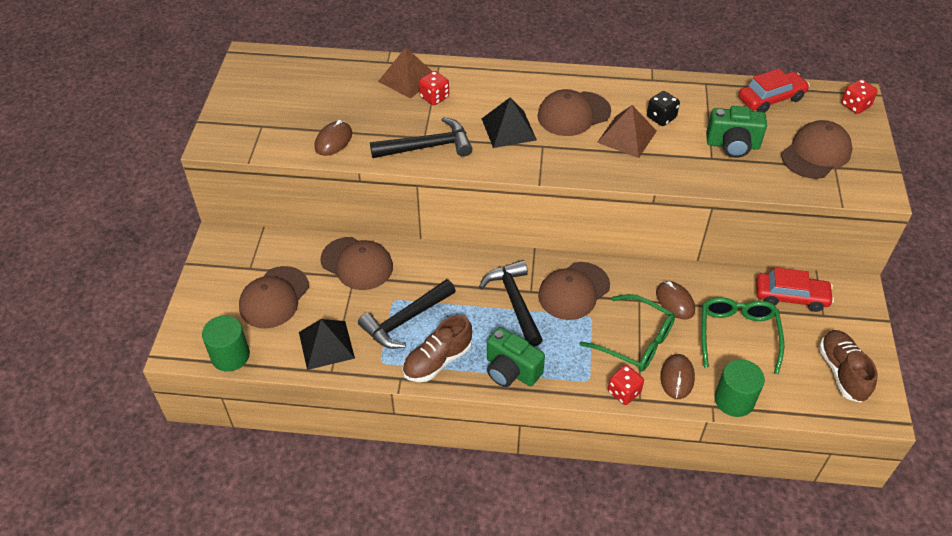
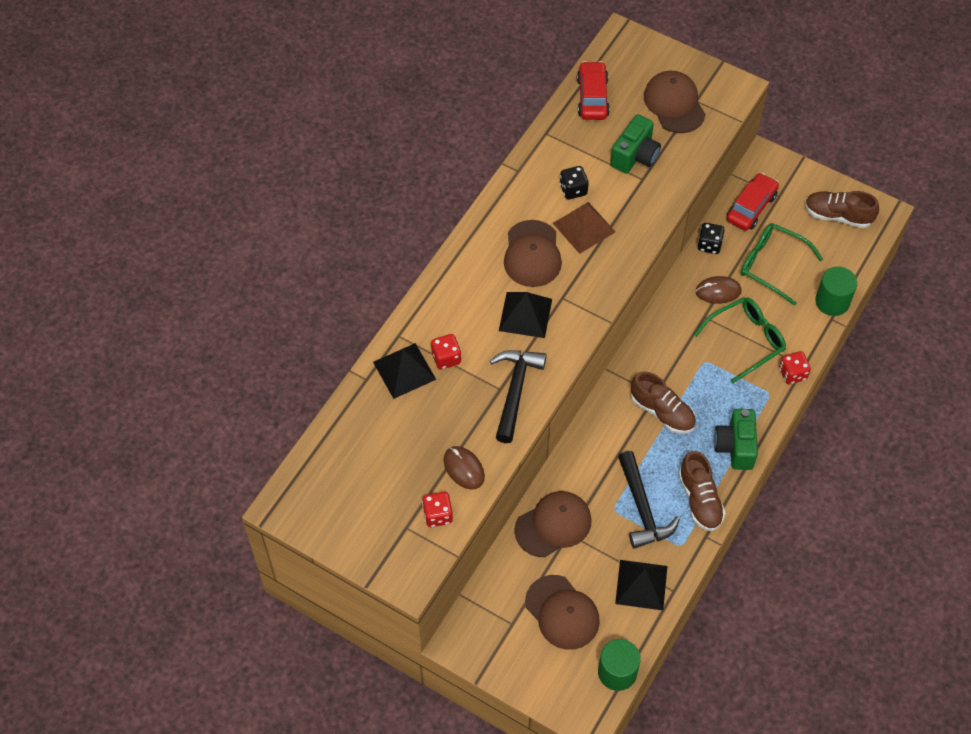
camera: 65 degrees left, 10 degrees up
(408, 78) = (404, 370): brown pyramid -> black pyramid
(511, 370) = (735, 446): green camera -> green camera turned 120 degrees clockwise
(515, 302) = (662, 412): black hammer -> brown shoe
(574, 291) = (671, 361): brown cap -> none
(677, 377) = (794, 329): brown mouse -> none
(721, 278) = (709, 245): none -> black dice
(855, 106) = (632, 44): red dice -> red dice (437, 515)

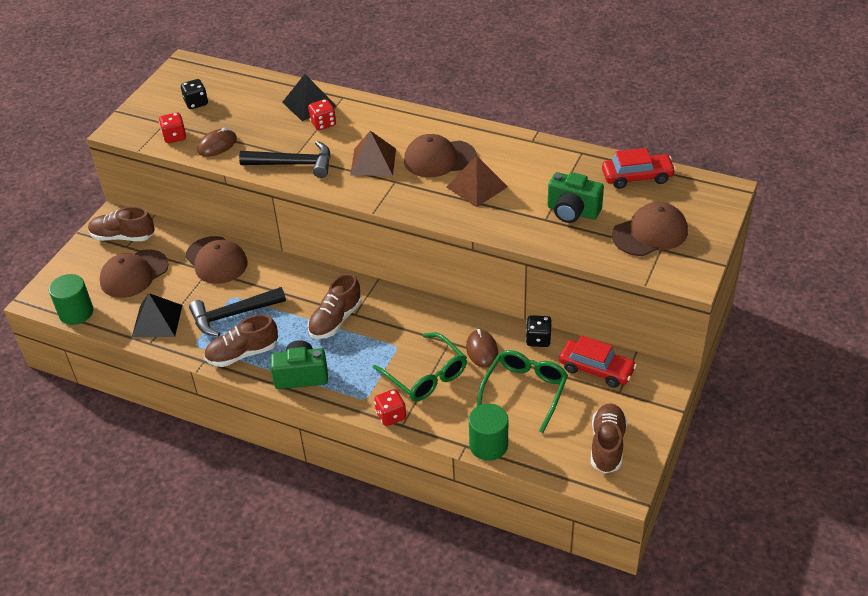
camera: 85 degrees right, 15 degrees down
(494, 628) = (123, 237): none -> brown shoe
(525, 314) = (373, 162): black pyramid -> brown pyramid
(573, 190) = (519, 176): black dice -> black dice (196, 103)

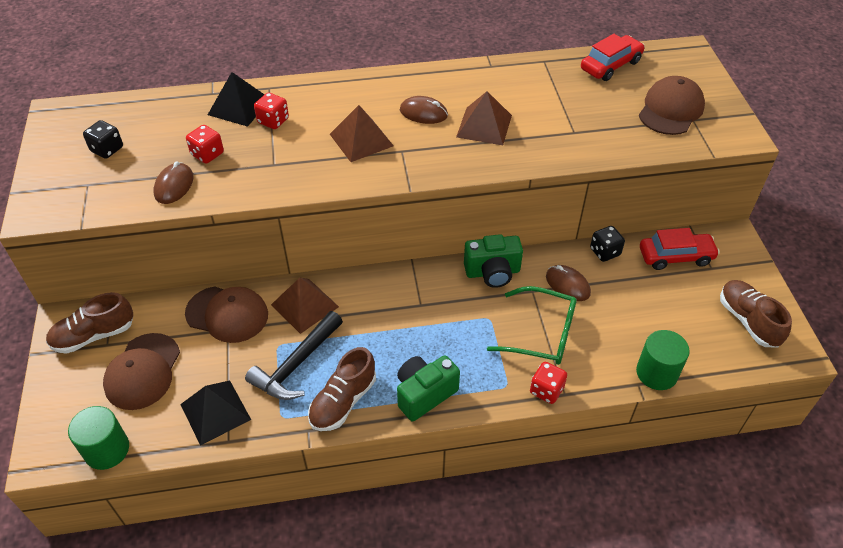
camera: 35 degrees left, 5 degrees up
(175, 137) = (114, 195): red dice -> red dice (207, 154)
(272, 277) = (304, 305): none -> brown pyramid
(293, 164) = (280, 174): black hammer -> none
(335, 320) = (407, 320): brown shoe -> none
(439, 159) = (423, 113): brown cap -> brown mouse
(524, 391) = (638, 305): green glasses -> none
(572, 212) = (590, 116): green camera -> green camera (492, 272)

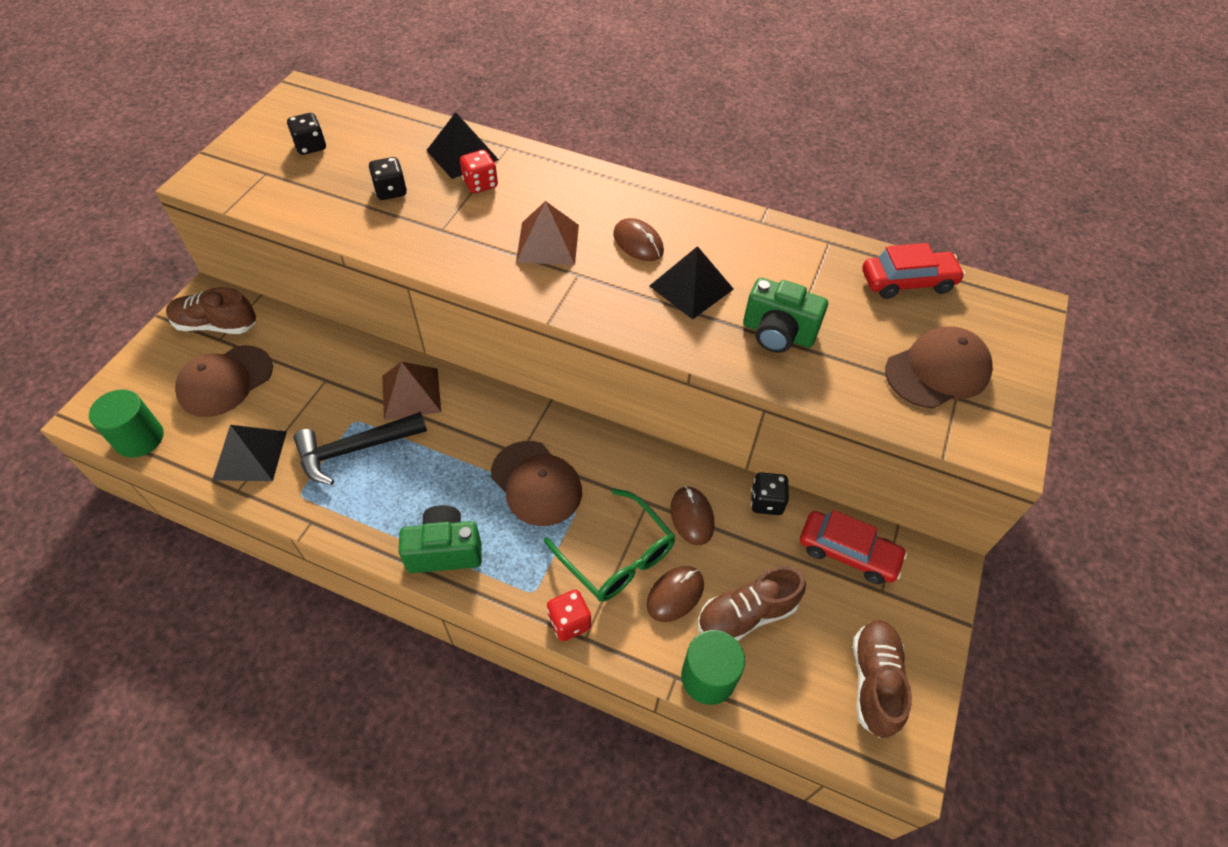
camera: 30 degrees right, 5 degrees up
(174, 185) = (334, 209): brown mouse -> brown mouse (675, 595)
(207, 154) = (391, 191): red dice -> black dice
(227, 314) = (337, 364): brown cap -> brown cap (536, 483)
(343, 401) = (364, 512): brown shoe -> brown shoe (746, 614)
(484, 126) = (691, 287): brown pyramid -> black pyramid
(492, 272) = (622, 458): green camera -> green camera (777, 333)

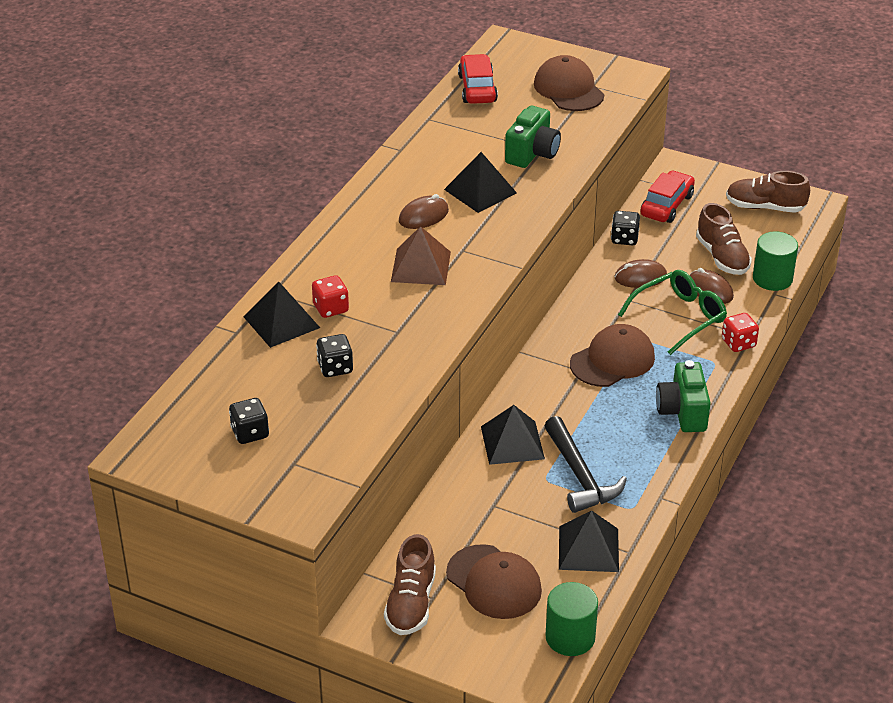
camera: 85 degrees left, 15 degrees down
(411, 393) = (512, 442): brown pyramid -> black pyramid

